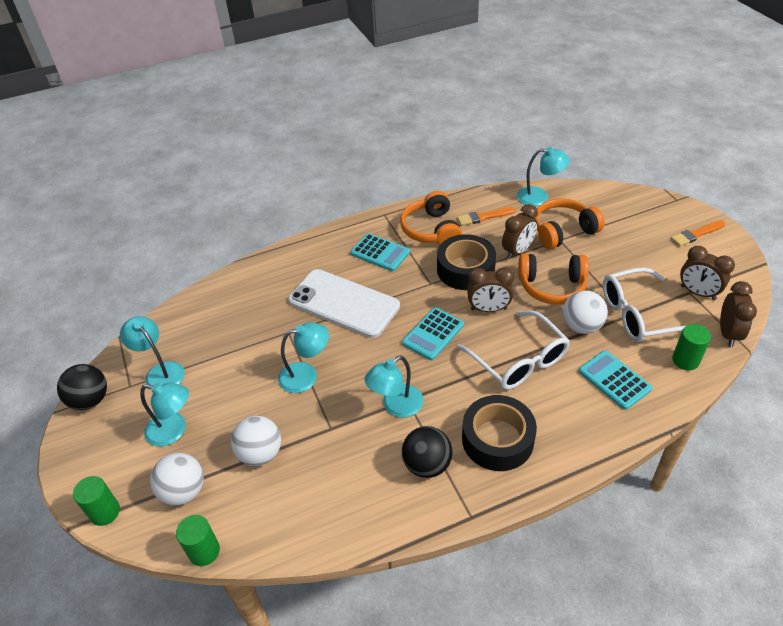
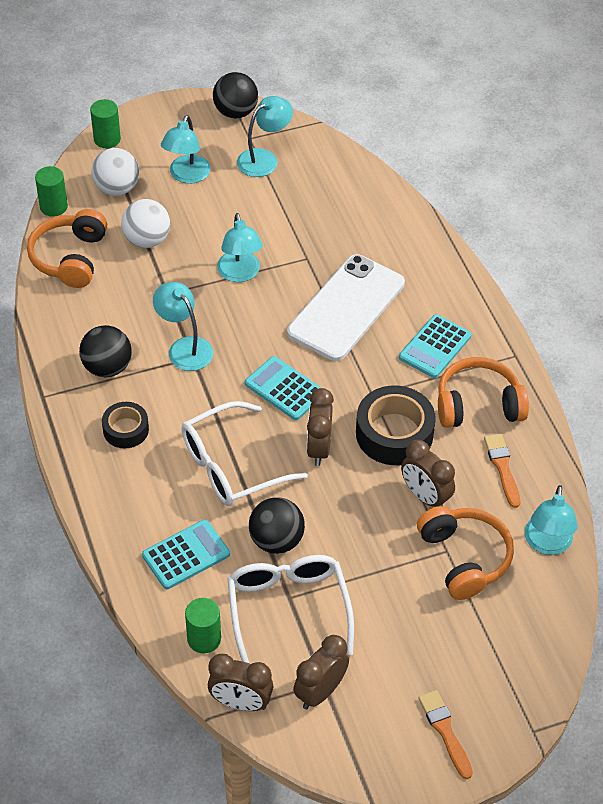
camera: 90 degrees right, 5 degrees up
(497, 439) = (126, 430): black tape -> black tape, size x0.59
(552, 286) = (352, 523): orange headphones -> orange headphones (70, 258)
(581, 326) = (276, 540): white ball -> black ball

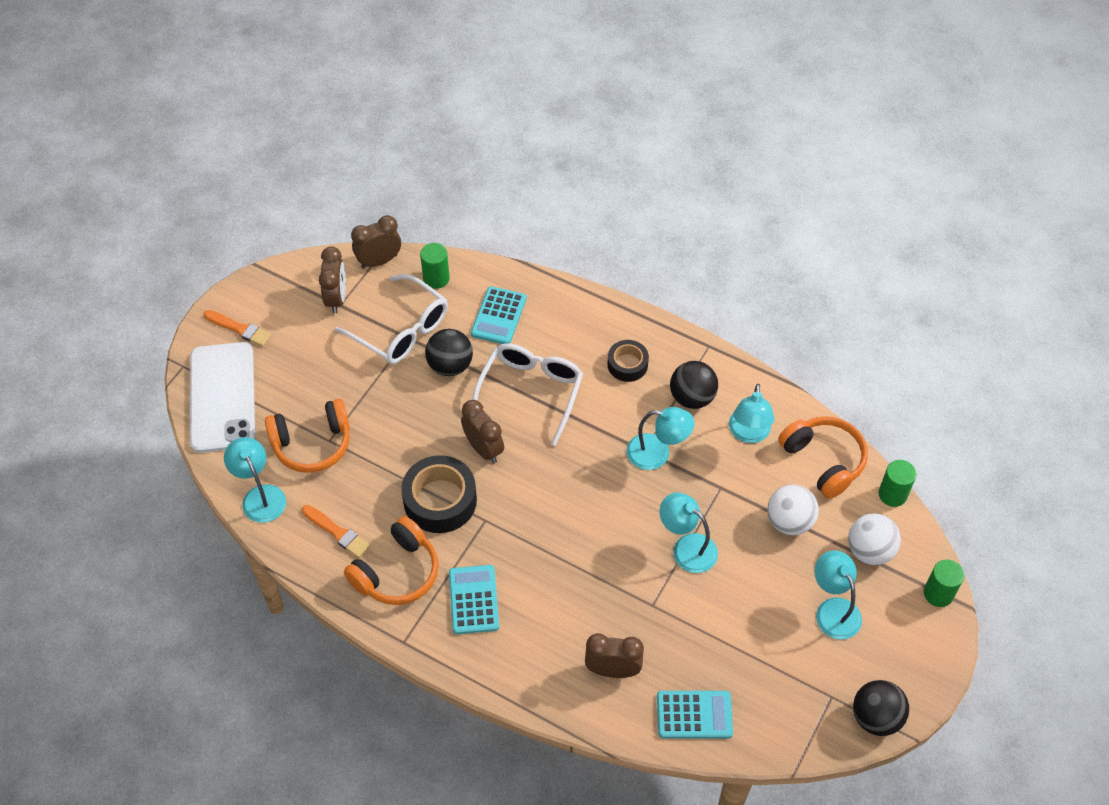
camera: 140 degrees right, 5 degrees up
(264, 159) = (793, 683): turquoise lamp -> turquoise lamp (748, 433)
(284, 389) = (552, 476): turquoise calculator -> turquoise calculator (694, 715)
(346, 308) = (575, 581): white phone -> white phone (222, 397)
(425, 496) = (376, 468): brown clock -> brown clock (612, 670)
(464, 558) = (312, 444): orange headphones -> orange headphones turned 45 degrees counterclockwise

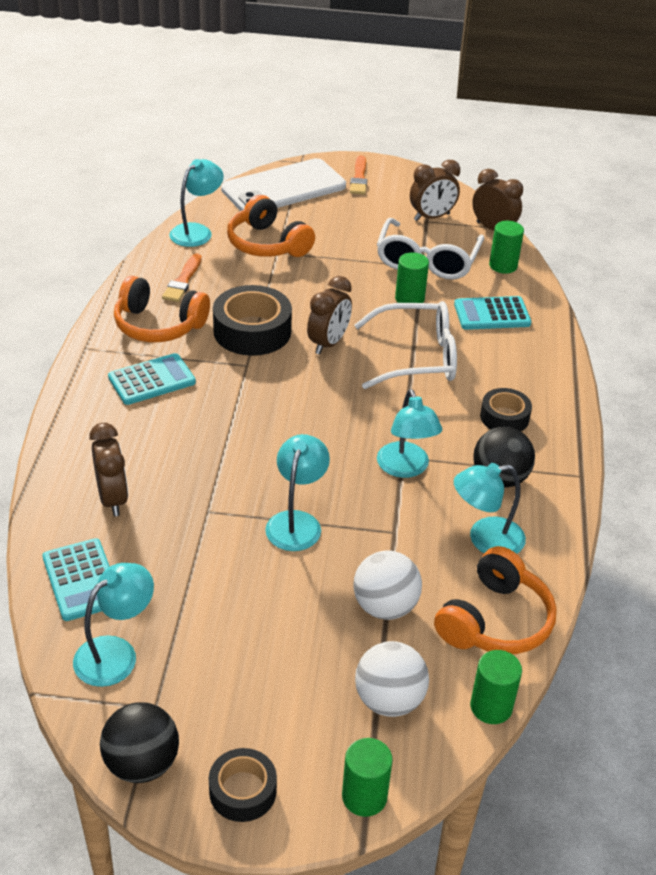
camera: 65 degrees right, 15 degrees down
(450, 365) = (409, 299): black ball -> green cylinder
(833, 610) = (281, 681): turquoise lamp -> turquoise lamp (116, 653)
(914, 662) = (242, 791): none -> black tape

